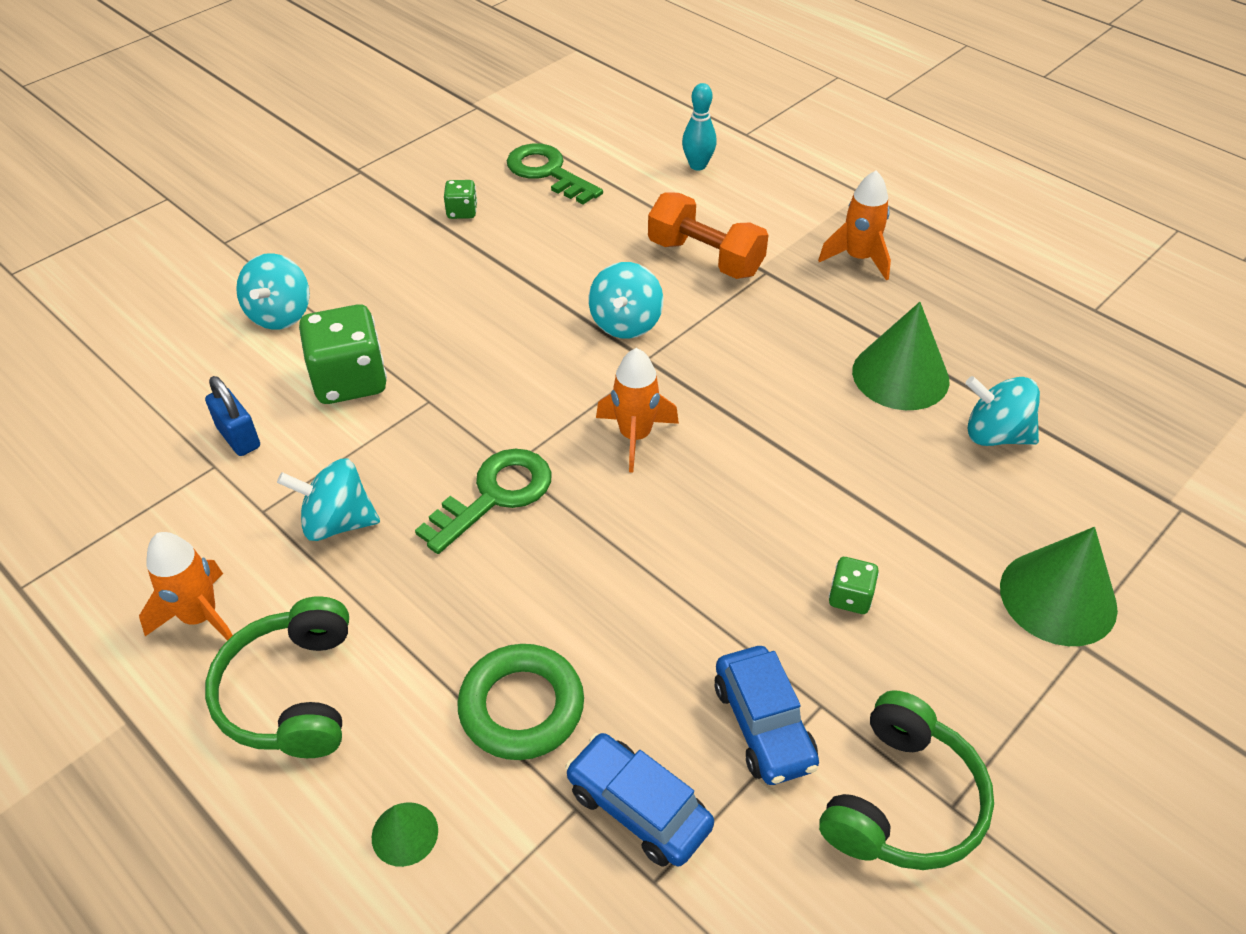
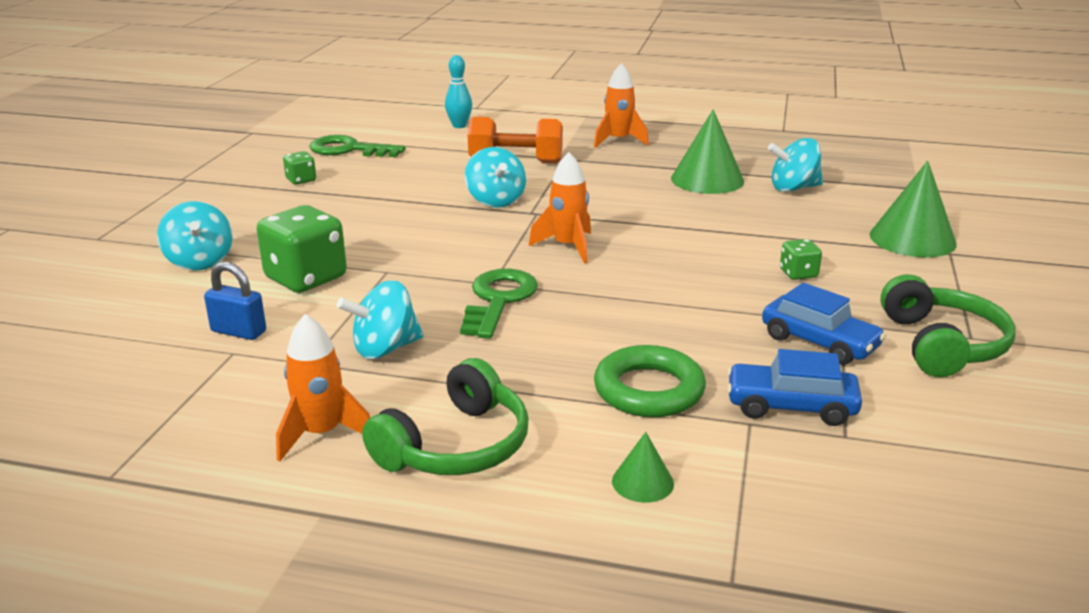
camera: 30 degrees left, 20 degrees down
(291, 693) = (456, 446): green headphones -> green headphones turned 105 degrees counterclockwise

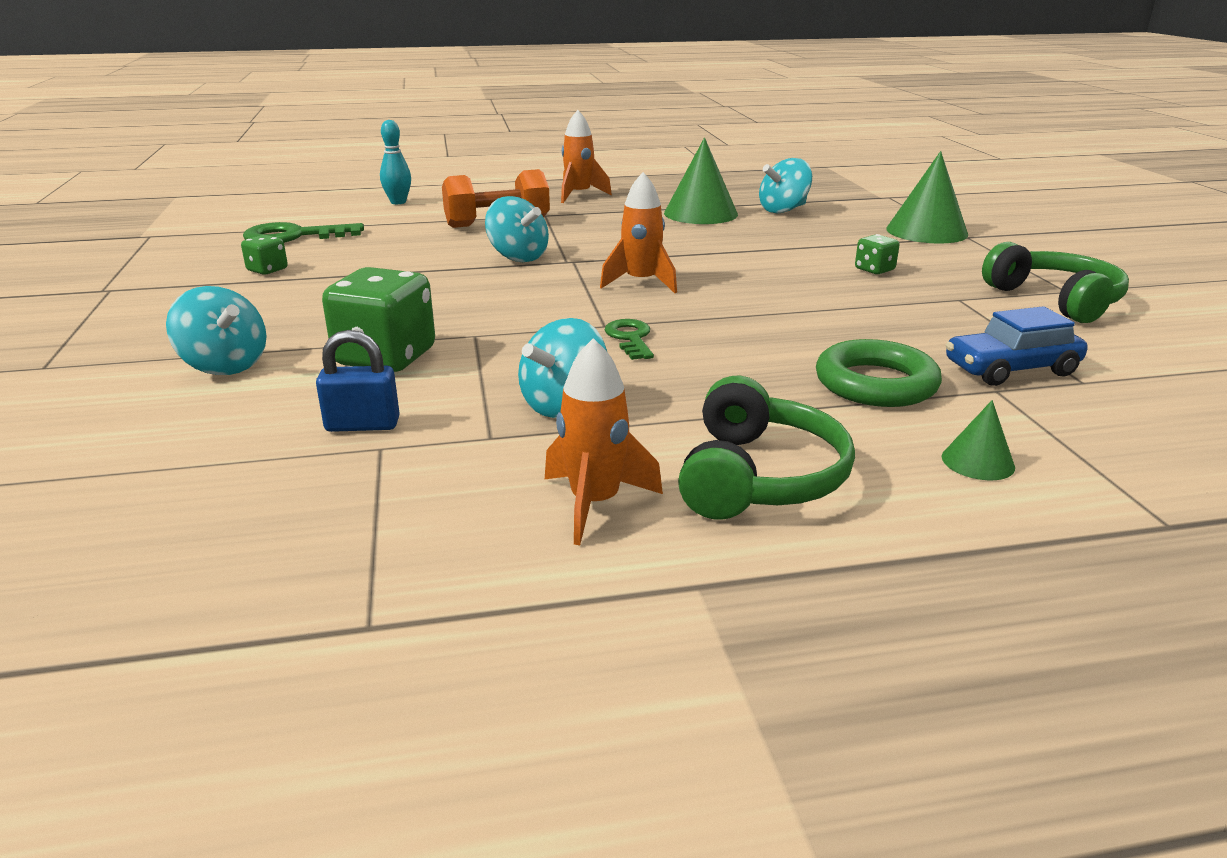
camera: 25 degrees left, 0 degrees up
(498, 300) = (630, 338): green key -> green key, size x0.61
(819, 342) = (963, 316): blue car -> none

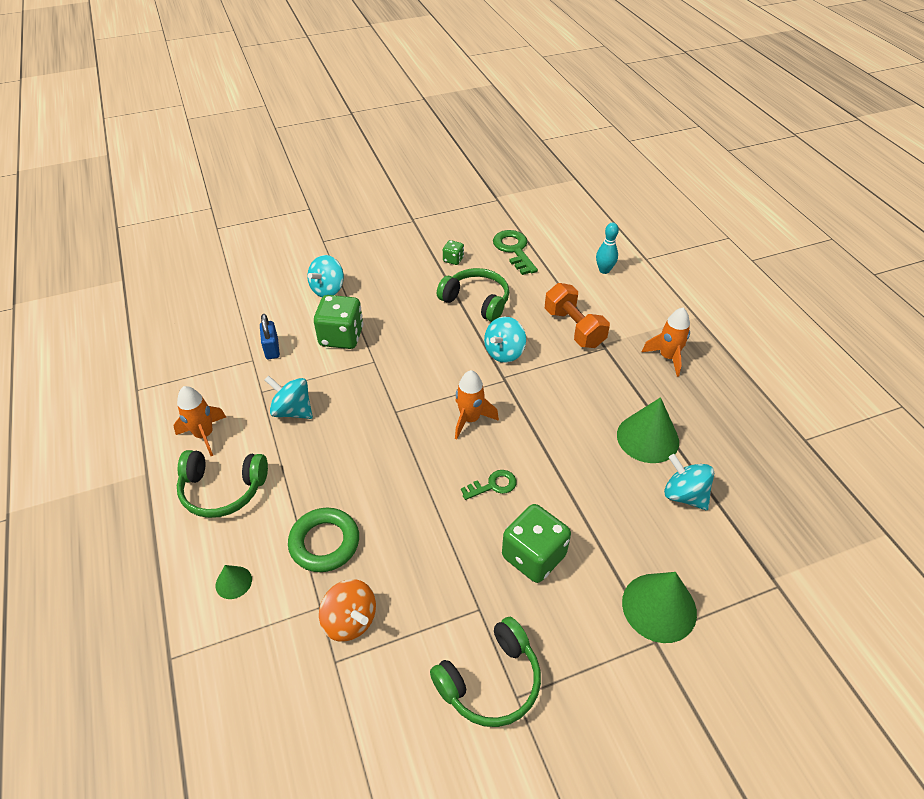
camera: 80 degrees right, 20 degrees up
(390, 263) = (476, 301): none -> green headphones
(630, 338) = (377, 425): green key -> green key (493, 485)
(874, 270) = (533, 556): green dice -> green dice, size x2.04
(1011, 369) = (350, 620): blue car -> orange spinning top

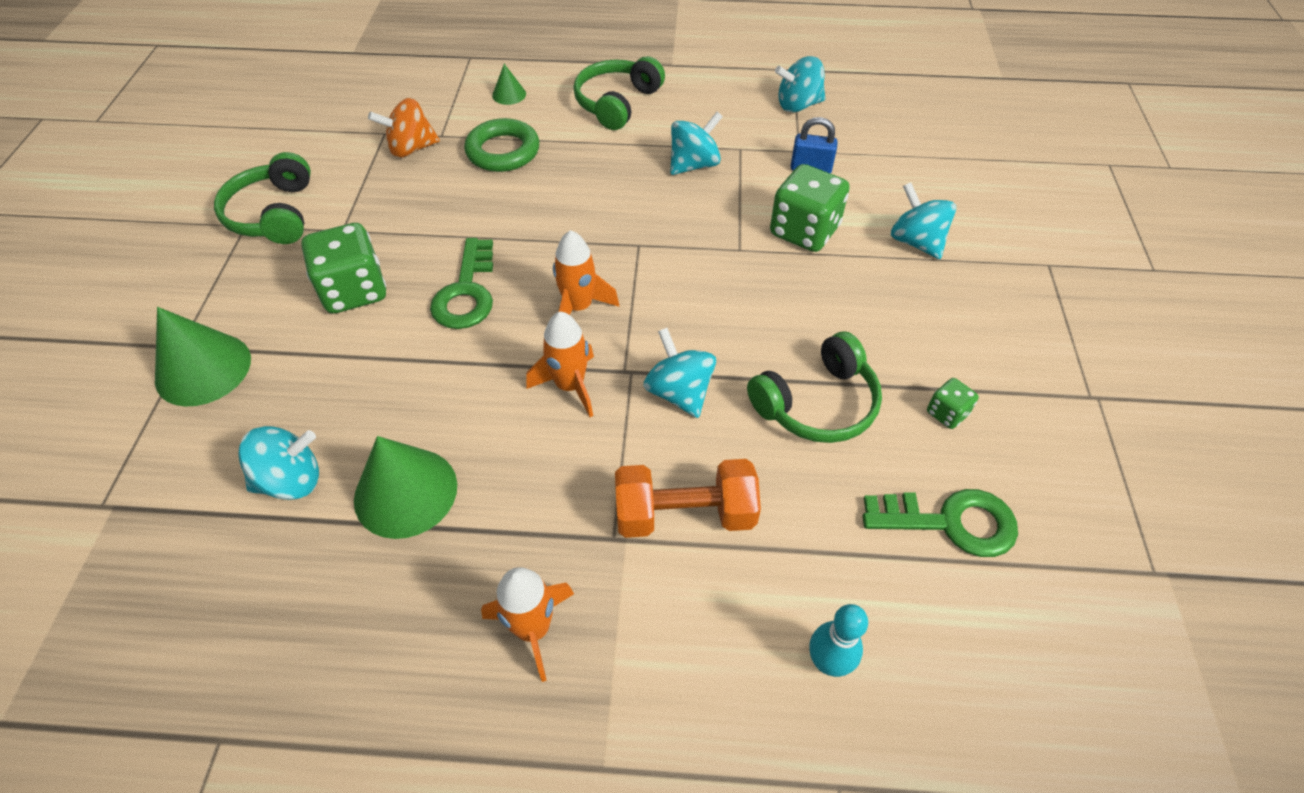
camera: 115 degrees right, 5 degrees up
(191, 374) = (798, 105): none -> turquoise spinning top
(204, 435) = (698, 102): orange rocket -> orange rocket (570, 386)
(493, 485) = (467, 292): green key -> green key, size x1.65

